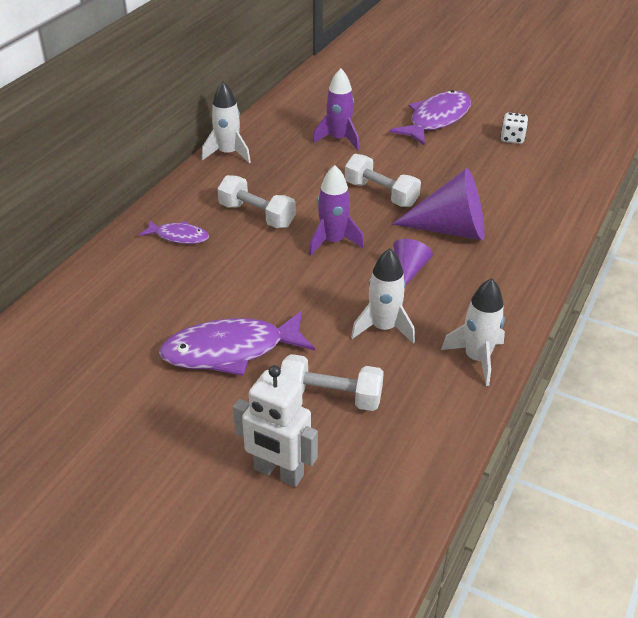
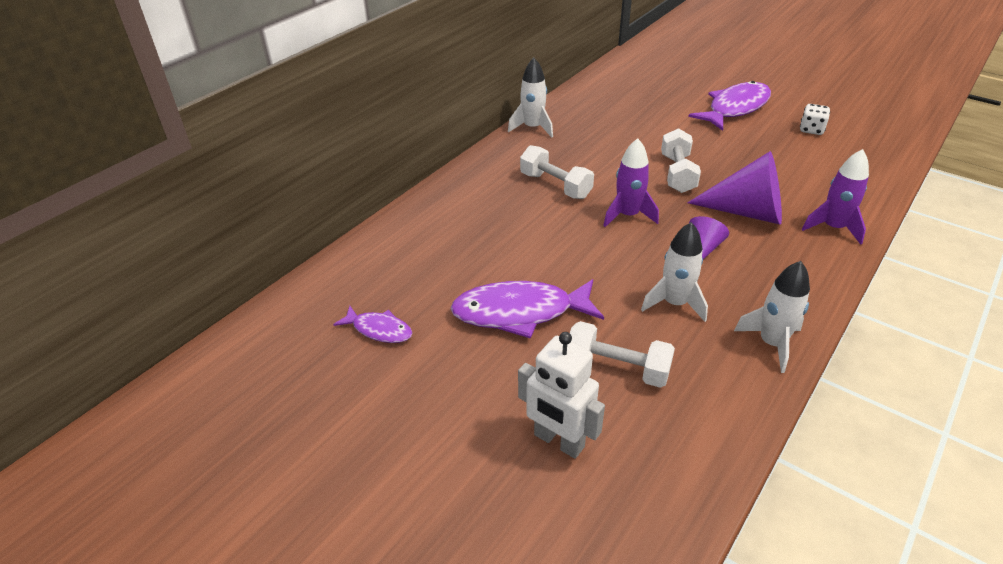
camera: 10 degrees right, 0 degrees up
(179, 236) = (480, 200): purple fish -> purple fish (379, 330)
(339, 139) = (638, 121): purple rocket -> purple rocket (833, 228)
(381, 194) = (677, 173): white dumbbell -> white dumbbell turned 45 degrees clockwise

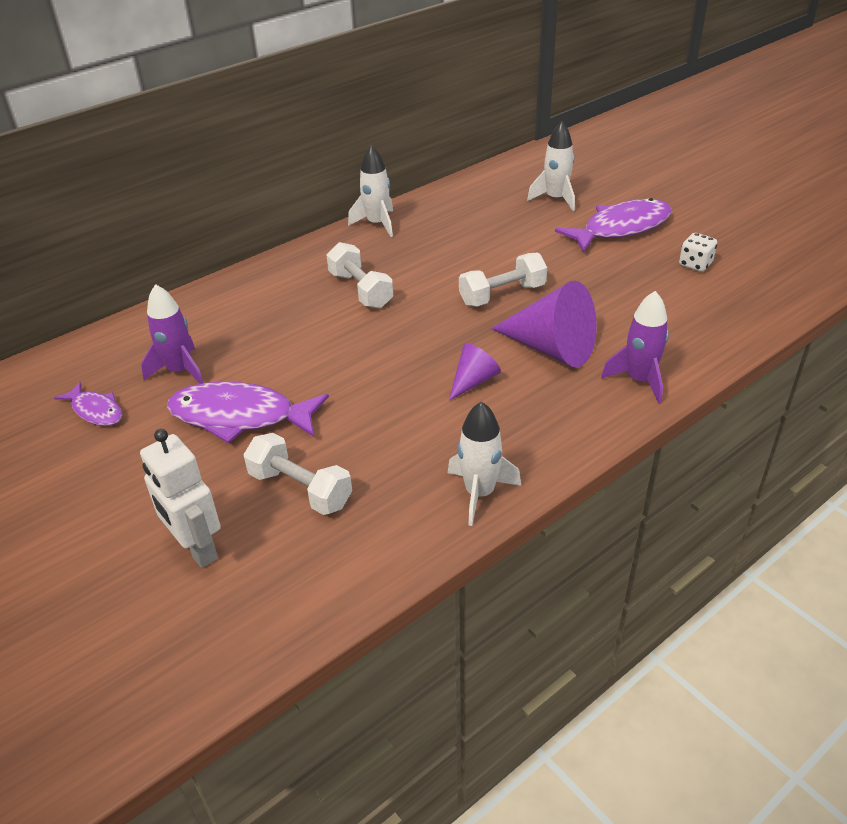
camera: 15 degrees right, 0 degrees up
(628, 215) = (417, 333): purple rocket -> purple rocket (180, 371)
(674, 303) = (404, 434): white rocket -> white rocket (555, 199)
(677, 173) = (502, 295): white dumbbell -> white dumbbell turned 45 degrees clockwise

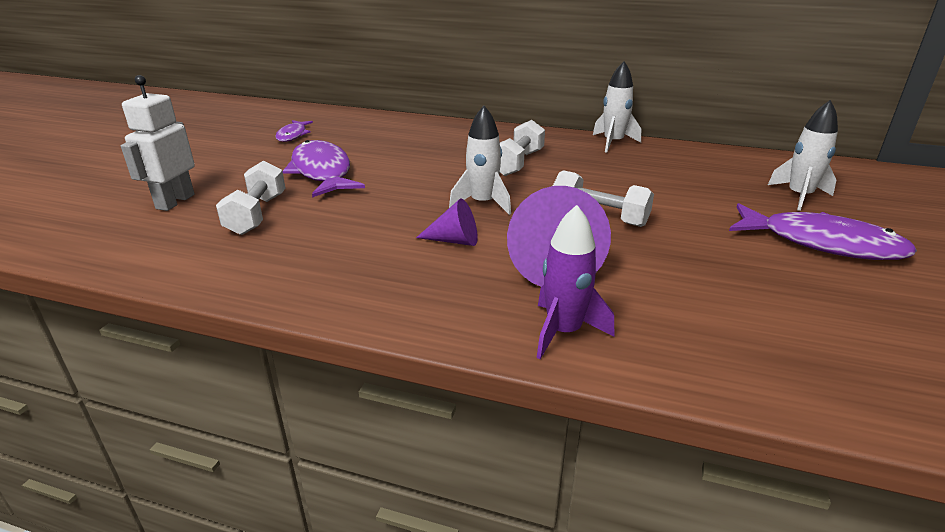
camera: 55 degrees right, 10 degrees down
(180, 371) = (354, 142): purple rocket -> none
(479, 493) = (300, 289): white rocket -> white rocket (482, 203)
(695, 264) = (847, 310): white dice -> none

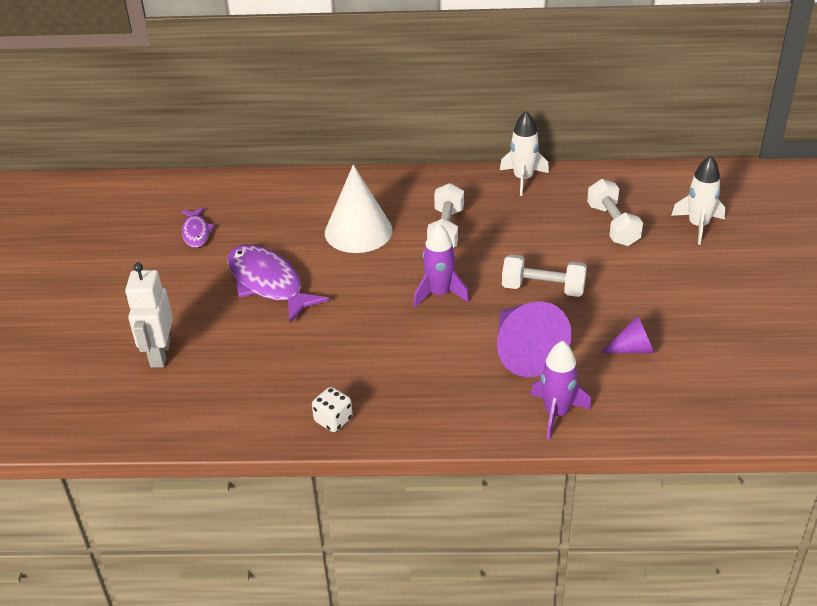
camera: 15 degrees left, 10 degrees up
(257, 214) = (249, 353): white dumbbell -> white dumbbell (613, 225)
(287, 284) = (333, 420): none -> white dice
(433, 153) = (358, 231): none -> white cone
(454, 240) = (438, 344): purple cone -> purple cone (633, 349)
(482, 203) = (439, 294): white rocket -> purple rocket
(822, 243) = (719, 281): purple fish -> none

